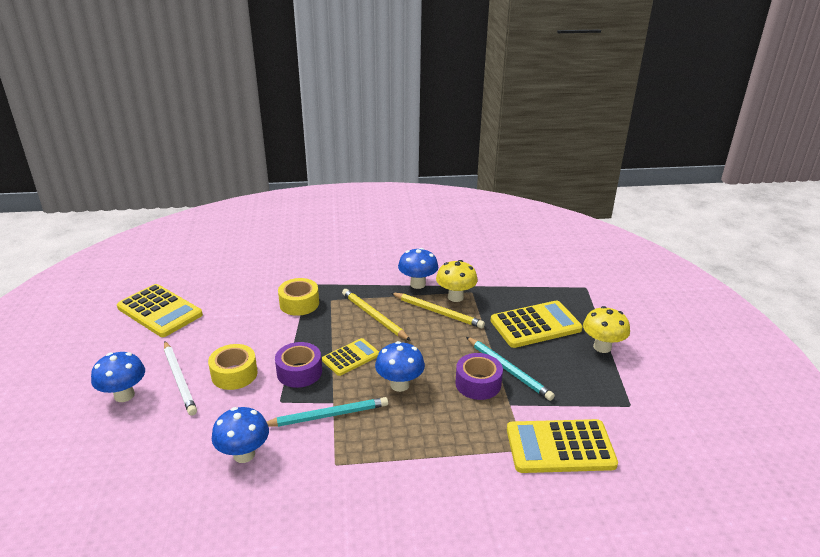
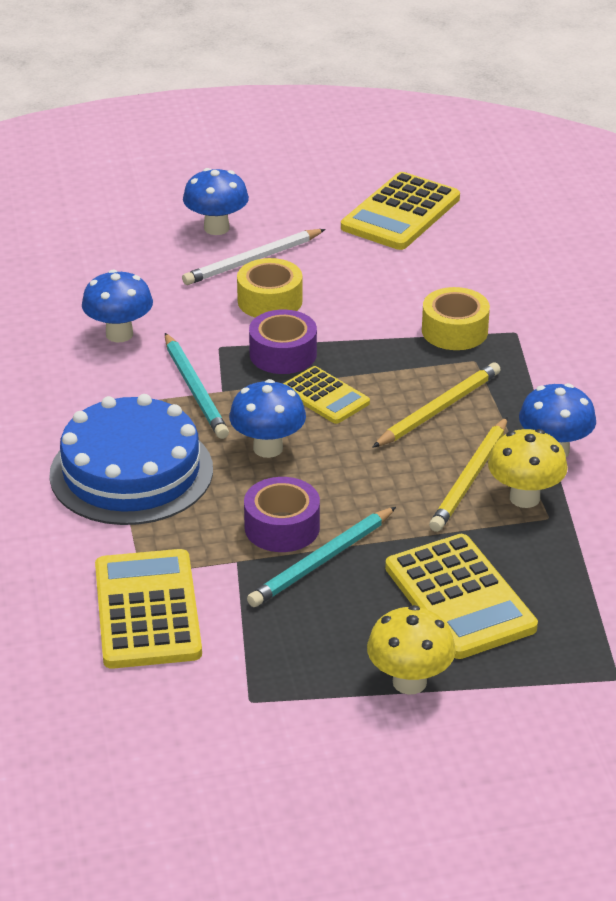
camera: 85 degrees right, 5 degrees up
(416, 451) = (131, 472): none -> blue cake

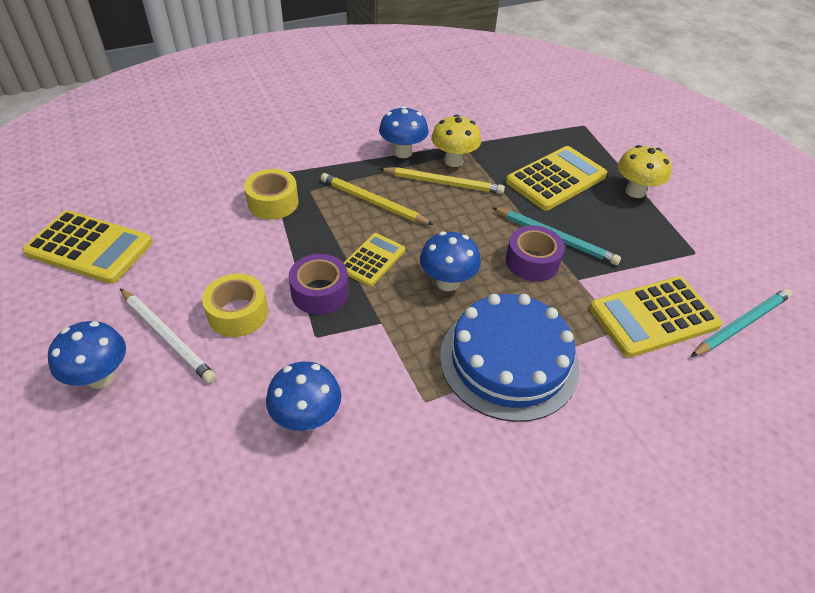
camera: 105 degrees left, 10 degrees up
(194, 389) = (383, 341): turquoise pencil -> turquoise pencil (741, 325)

